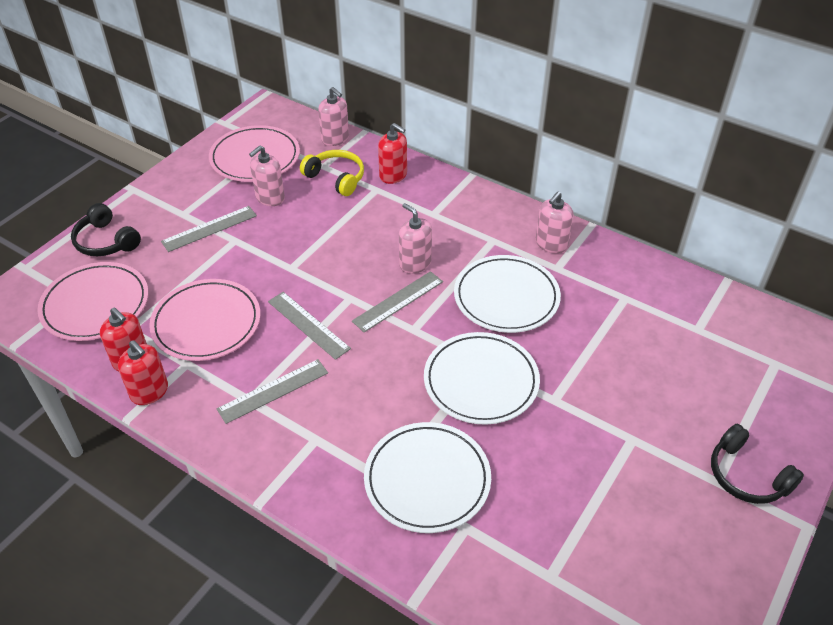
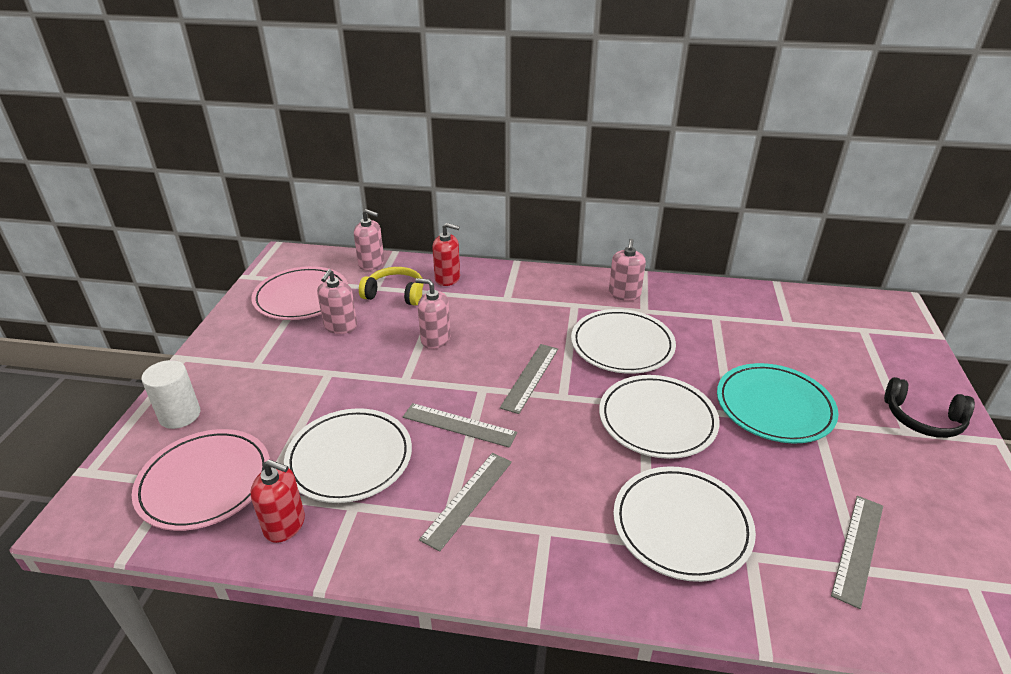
camera: 25 degrees left, 10 degrees down
(106, 241) = (180, 415): black headphones -> white cylinder
(149, 392) = (328, 551): red soap dispenser -> none
(206, 323) = (349, 458): pink plate -> white plate
(209, 228) = (294, 370): grey ruler -> grey ruler (858, 548)
(415, 263) = (521, 342): pink soap dispenser -> pink soap dispenser (435, 339)
(603, 409) = (774, 406): none -> turquoise plate

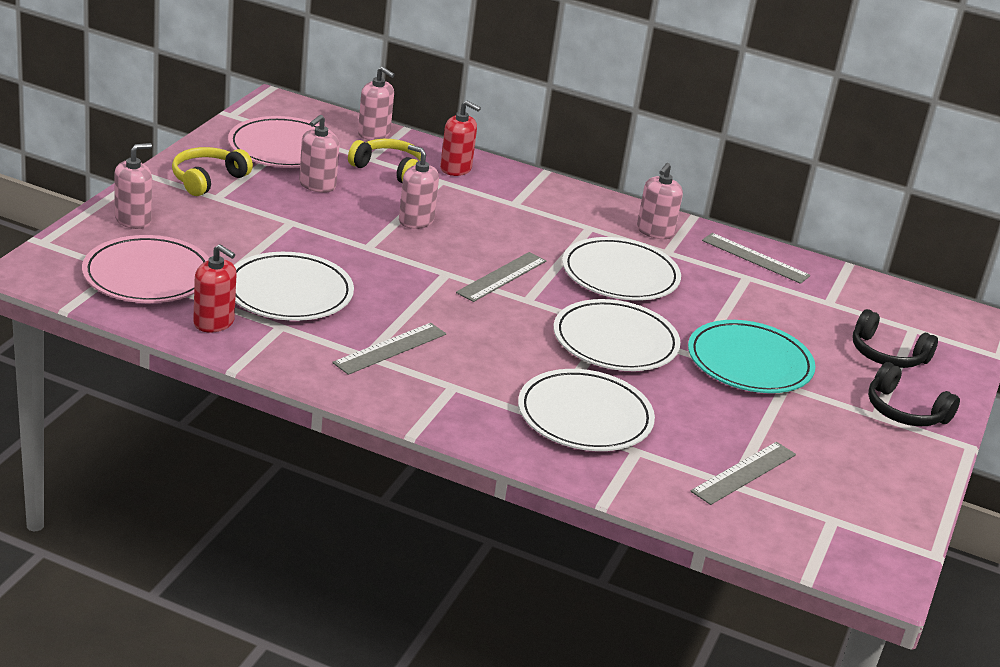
camera: 10 degrees right, 5 degrees down
(180, 415) = (133, 220): white cylinder -> pink soap dispenser
(242, 348) = (207, 179): none -> yellow headphones
(459, 425) = (407, 295): grey ruler -> grey ruler (755, 258)
(865, 362) = (887, 354): none -> black headphones

